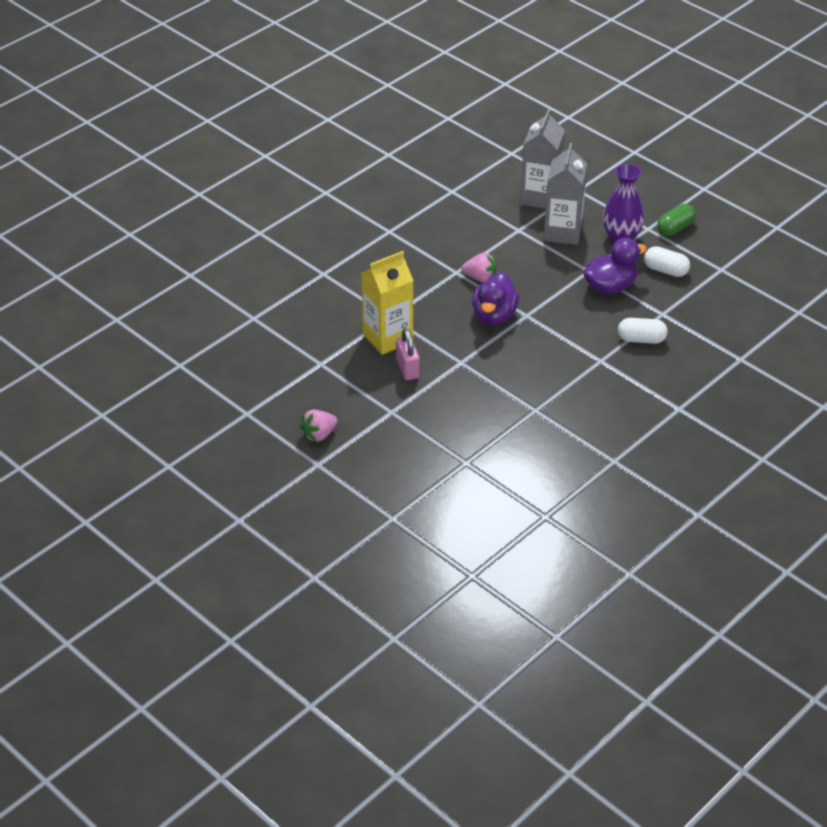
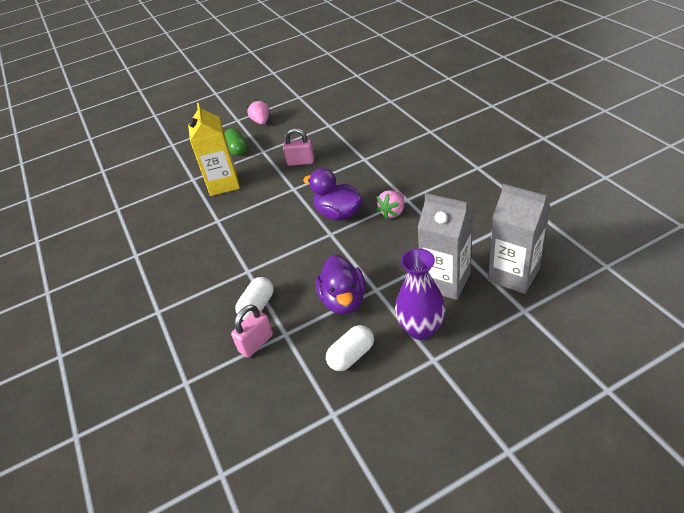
camera: 115 degrees right, 0 degrees up
(388, 338) = (339, 156): yellow carton -> yellow carton (223, 184)
(675, 228) = (425, 388): green capsule -> green capsule (237, 149)
(681, 328) = (256, 343): none -> pink padlock

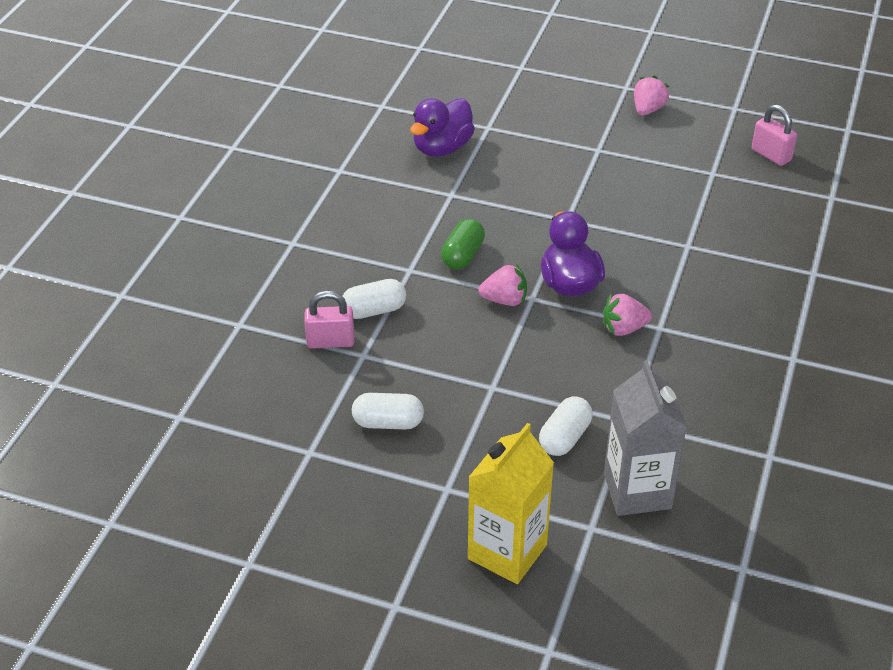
camera: 40 degrees right, 0 degrees up
(223, 184) = (509, 157): yellow carton -> yellow carton (507, 552)
(237, 149) = (576, 126): green capsule -> green capsule (462, 255)
(300, 162) = (617, 194): pink padlock -> pink padlock (771, 155)
(318, 245) = (504, 300): none -> pink strawberry
(343, 300) = (450, 371): purple duck -> purple duck (442, 148)
(421, 329) = (476, 456): purple vase -> none
(445, 281) = (564, 437): grey carton -> white capsule

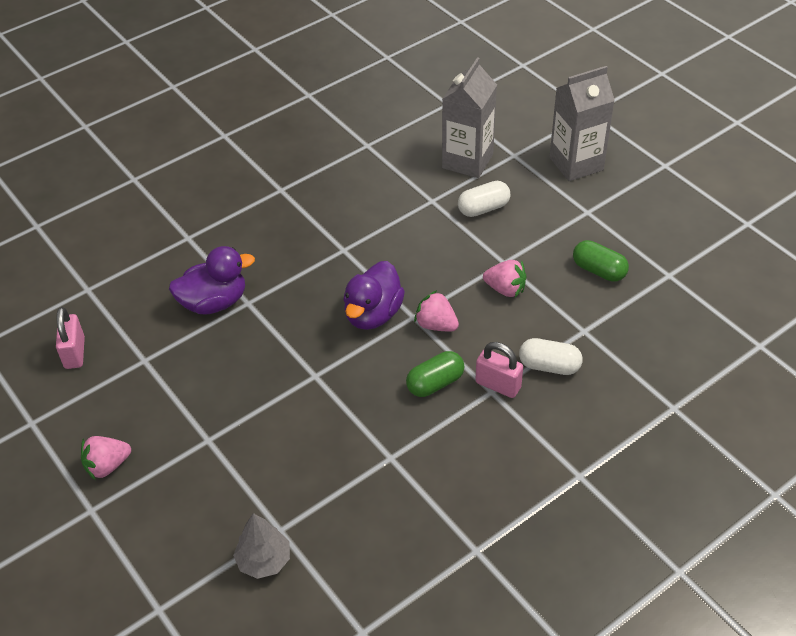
camera: 145 degrees left, 5 degrees up
(330, 342) = (603, 354): pink padlock -> pink padlock (498, 385)
(388, 423) = (599, 270): white capsule -> green capsule
(442, 148) = (350, 525): purple duck -> purple duck (214, 302)
(481, 110) = (264, 560): none -> grey tree
(507, 552) = (576, 164): yellow carton -> grey carton
(623, 329) = (370, 260): pink strawberry -> pink strawberry (505, 289)

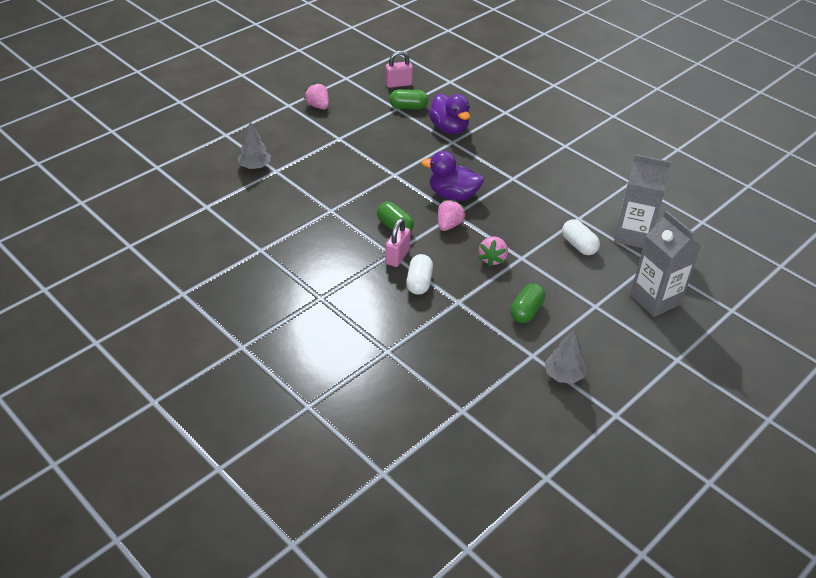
camera: 80 degrees right, 5 degrees down
(145, 345) = (408, 107): none -> green capsule
(697, 254) = (563, 375): none -> grey tree

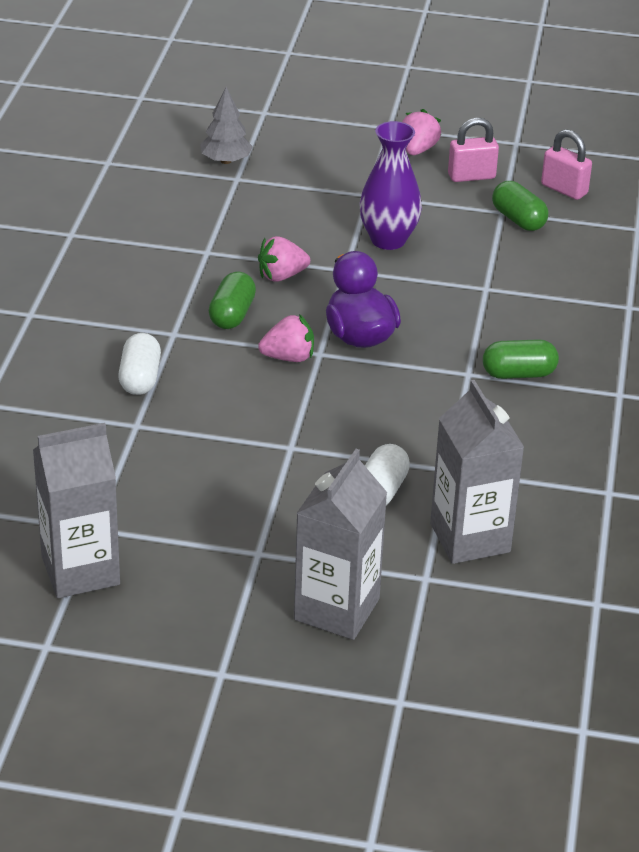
camera: 55 degrees right, 5 degrees down
(383, 150) = (388, 240): none -> purple vase
(397, 256) = (173, 341): pink padlock -> pink padlock (471, 176)
(419, 282) = (140, 378): white capsule -> white capsule turned 60 degrees counterclockwise
(449, 128) = (515, 273): purple duck -> none
(492, 259) = (258, 422): pink strawberry -> pink strawberry (281, 276)
(526, 311) = (178, 492): green capsule -> green capsule (518, 374)
(563, 375) = (80, 570): grey tree -> grey carton

